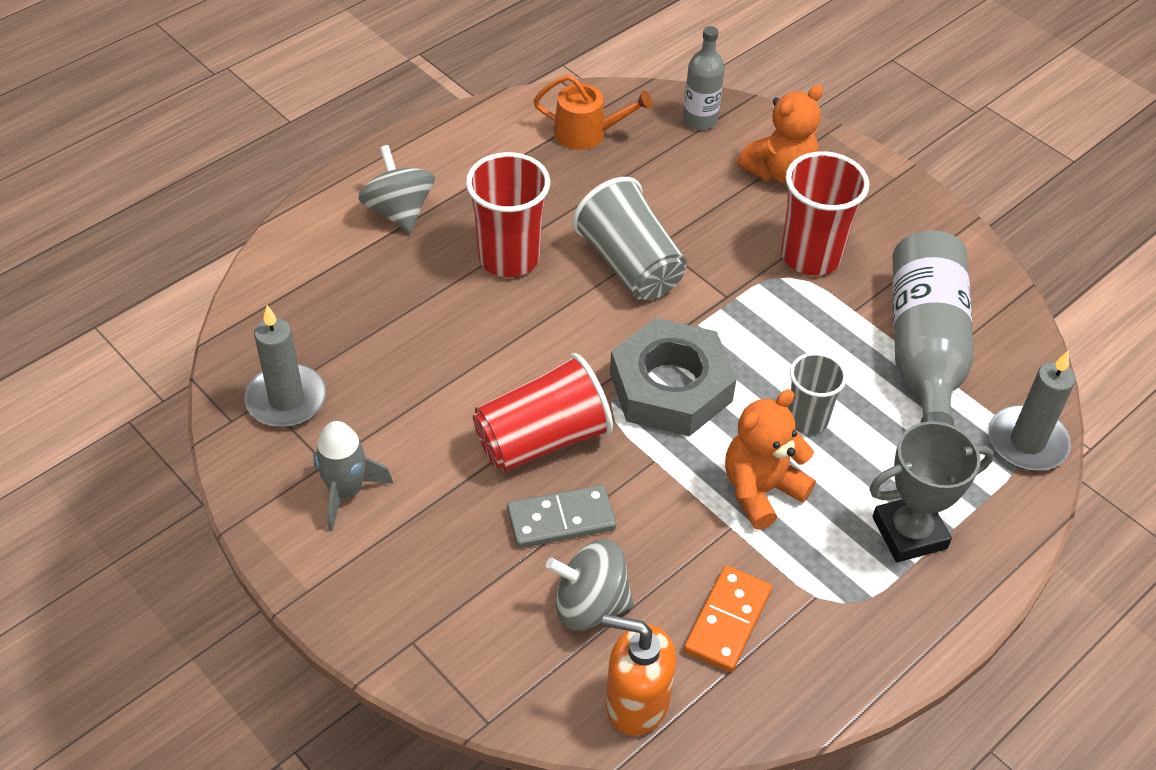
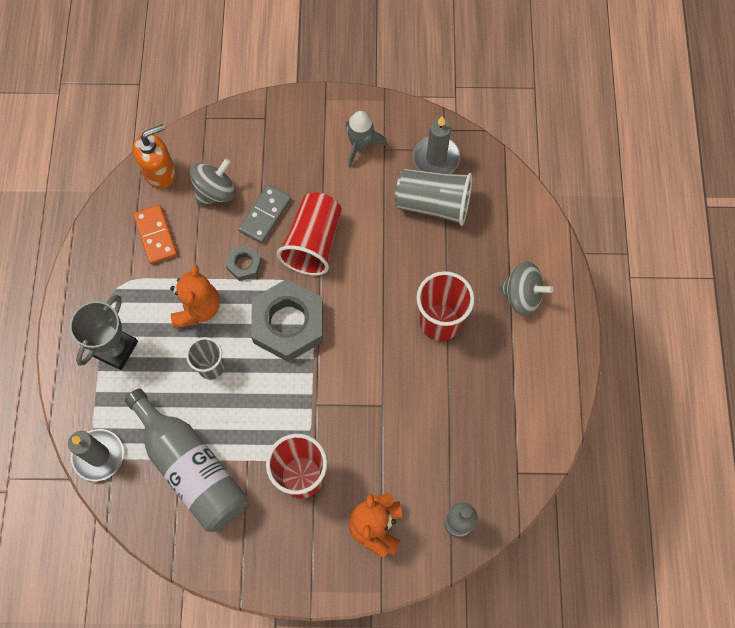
camera: 135 degrees right, 20 degrees up
(586, 133) = (502, 446): orange watering can -> none
(630, 265) = (381, 376): grey cup -> grey cup (433, 204)
(651, 488) = (244, 264): none -> grey nut

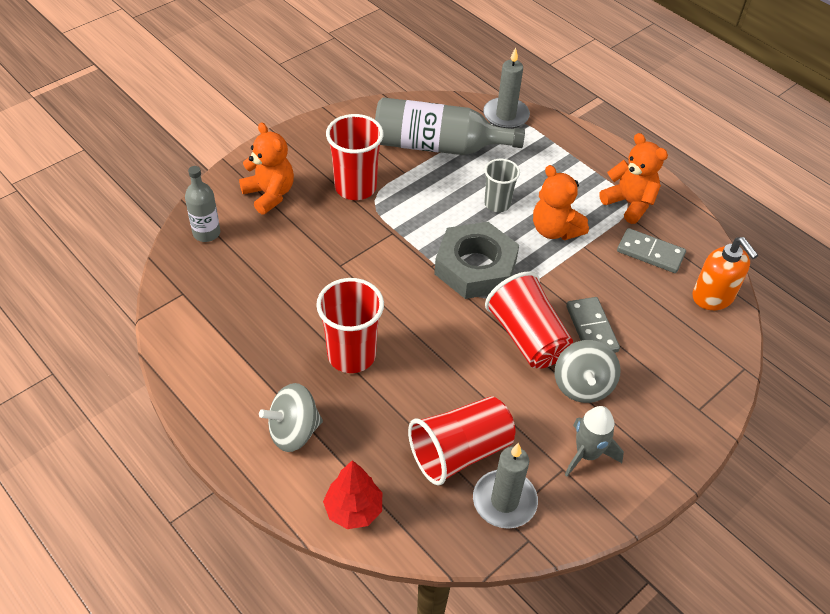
camera: 135 degrees right, 20 degrees down
(115, 349) = (576, 170): grey trophy -> none
(116, 286) = (629, 203): none -> orange teddy bear
(155, 235) = (650, 253): orange domino -> grey domino
(160, 172) = (713, 297): orange soap dispenser -> orange soap dispenser turned 45 degrees counterclockwise
(215, 192) = (652, 316): grey spinning top -> grey spinning top (582, 385)
(244, 264) = (560, 282): grey nut -> none
(433, 204) = (460, 452): grey cup -> red cup
(526, 219) = (353, 510): none -> red tree

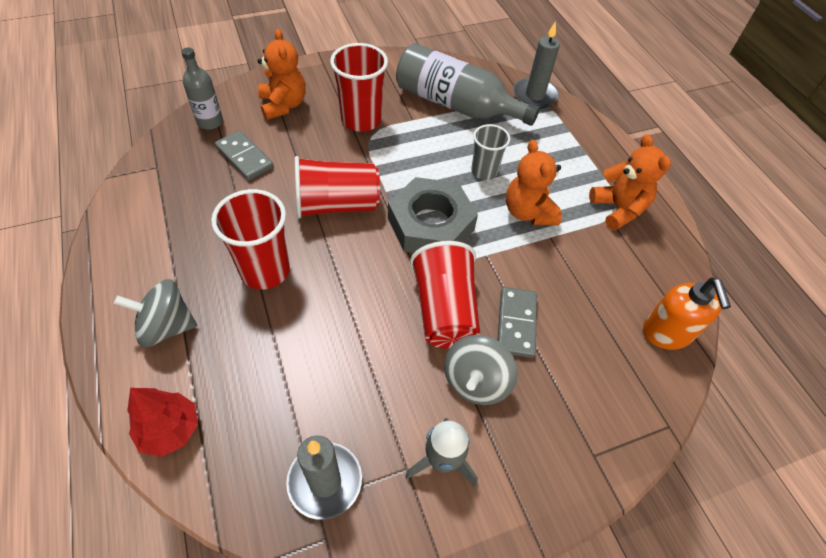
camera: 20 degrees right, 5 degrees up
(460, 452) = (310, 408): red cup -> red cup (336, 205)
(650, 253) = (617, 264): grey domino -> grey domino (245, 157)

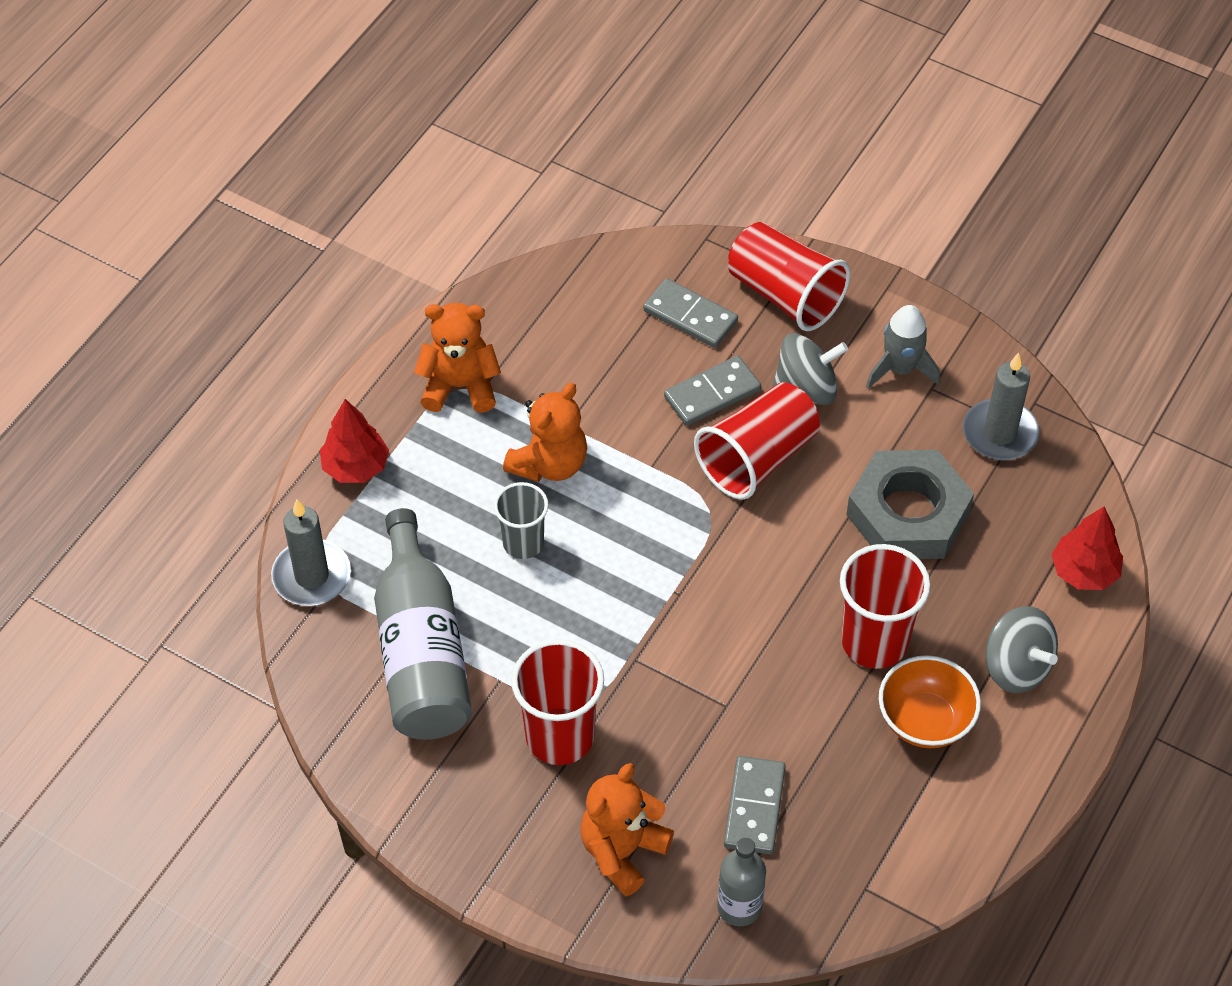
camera: 125 degrees left, 0 degrees up
(196, 255) = (925, 720): none -> orange bowl
(336, 205) = (725, 649): red cup -> red cup (785, 295)
(430, 224) = (660, 541): grey nut -> grey nut (908, 513)
(591, 141) = (355, 467): none -> red tree
(595, 359) = (690, 316): none -> grey domino
(618, 209) = (460, 386): orange teddy bear -> orange teddy bear turned 60 degrees clockwise
(666, 333) = (602, 277): orange soap dispenser -> none

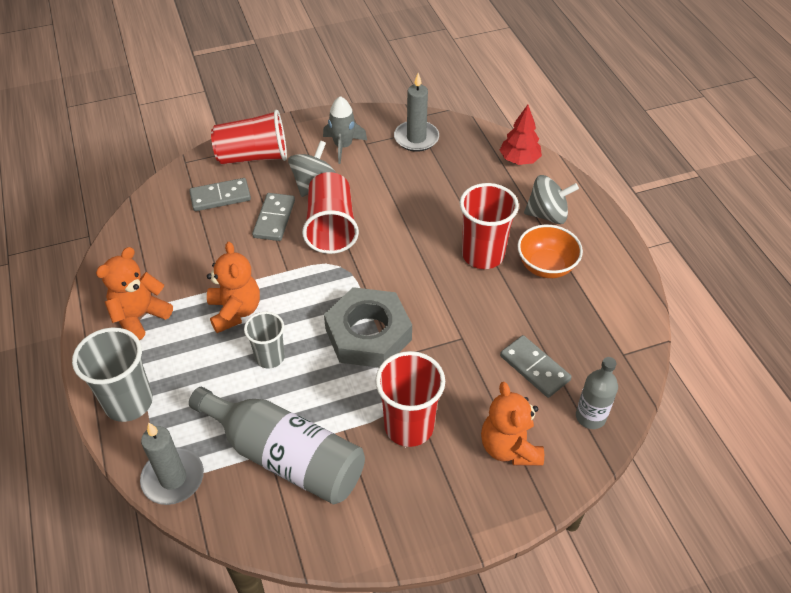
camera: 50 degrees left, 5 degrees down
(355, 467) = (128, 402): red tree -> grey cup
(908, 513) = (424, 195): grey nut -> grey nut (368, 334)

